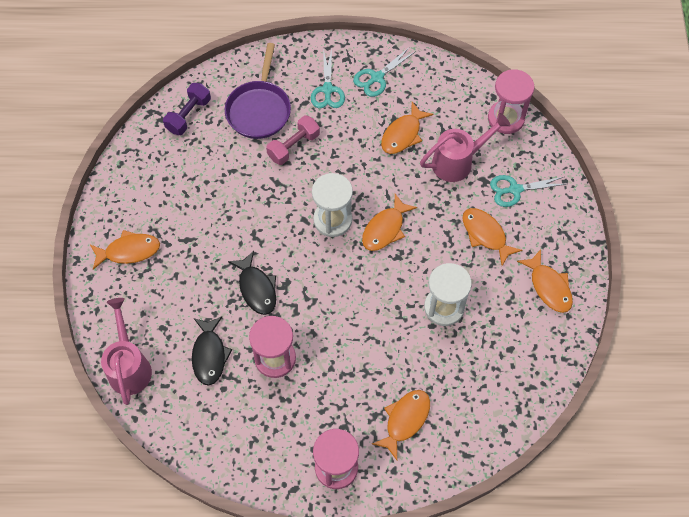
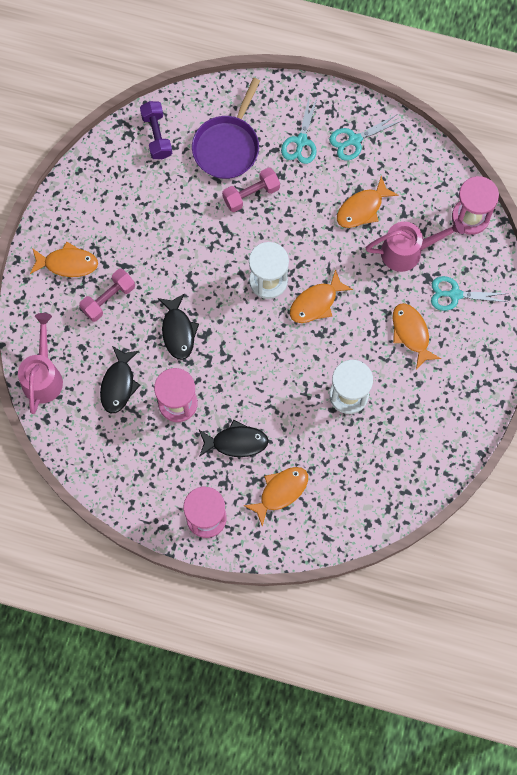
camera: 15 degrees right, 10 degrees up
(178, 274) = (108, 299): none -> pink dumbbell
(188, 115) = (157, 135): purple dumbbell -> purple dumbbell turned 60 degrees counterclockwise
(345, 382) = (236, 442): none -> black fish
(549, 286) = (455, 400): orange fish -> none

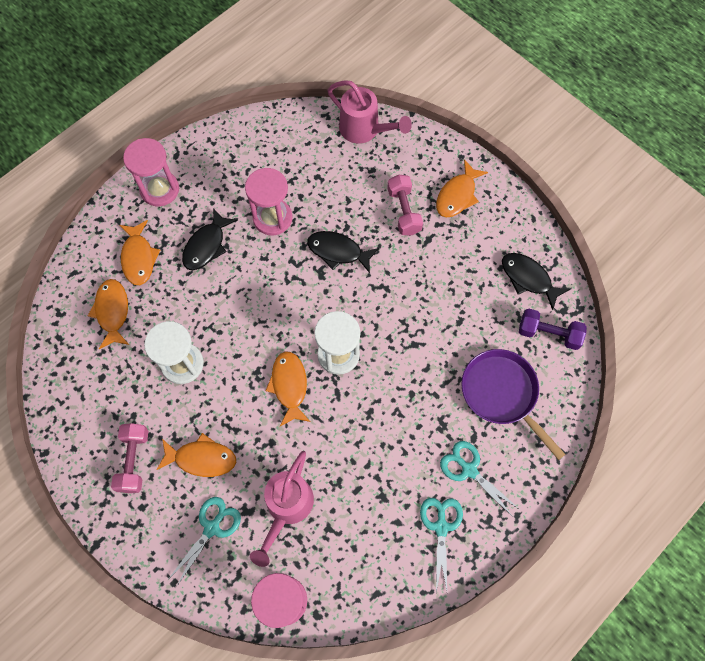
camera: 120 degrees right, 5 degrees down
(118, 384) = (320, 181): black fish -> black fish (528, 278)
(251, 194) = (437, 388): pink dumbbell -> pink dumbbell (134, 460)
(362, 208) = (360, 489): orange fish -> orange fish (112, 312)

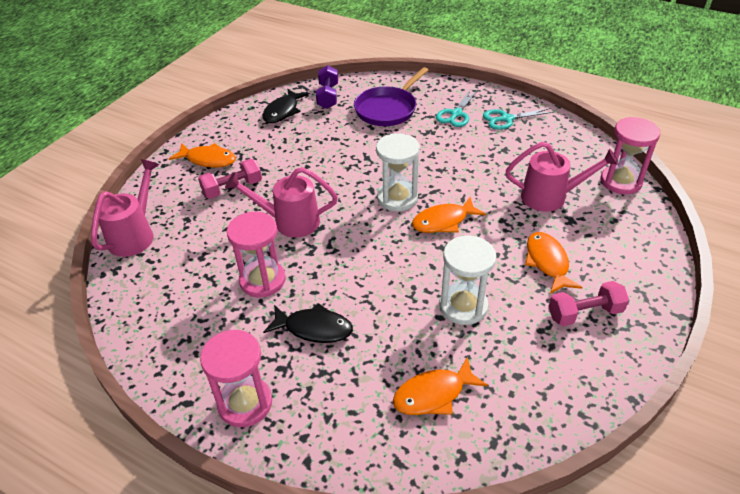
camera: 105 degrees left, 25 degrees down
(139, 258) = (351, 392): orange fish -> none
(212, 528) = (601, 237): turquoise scissors -> none
(338, 251) = (290, 221): black fish -> pink watering can

